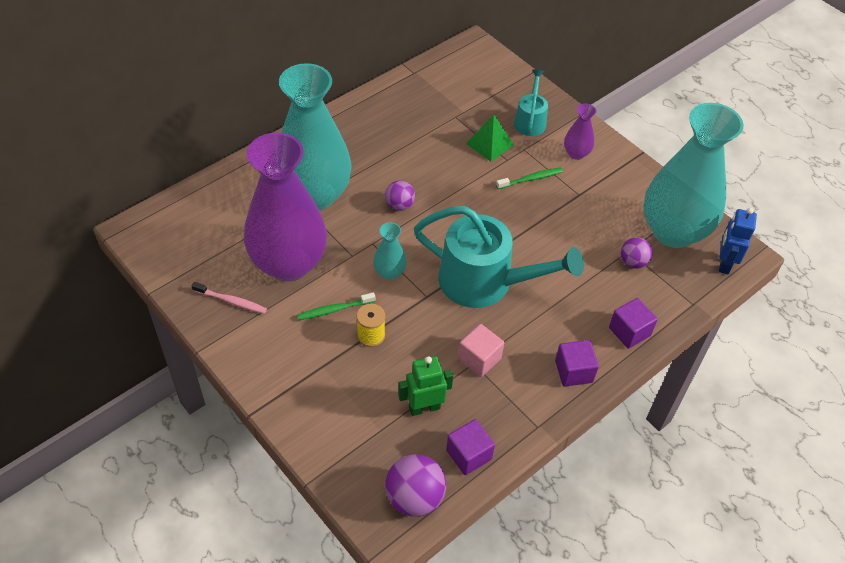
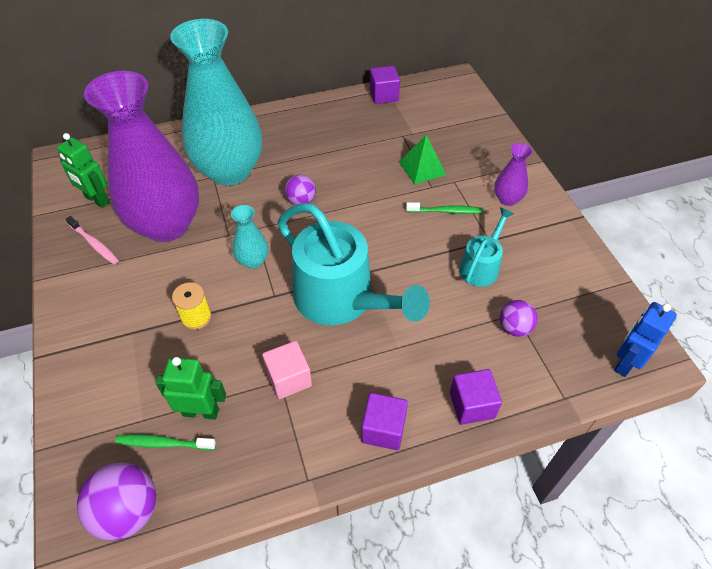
camera: 25 degrees right, 0 degrees up
(203, 260) = (96, 200): none -> green robot
(334, 309) = (179, 281): green toothbrush -> green toothbrush (164, 443)
(468, 455) = (214, 484): purple cube -> purple cube (384, 95)
(530, 120) = (475, 157): turquoise watering can -> turquoise watering can (481, 266)
(673, 231) = (578, 308): turquoise vase -> none

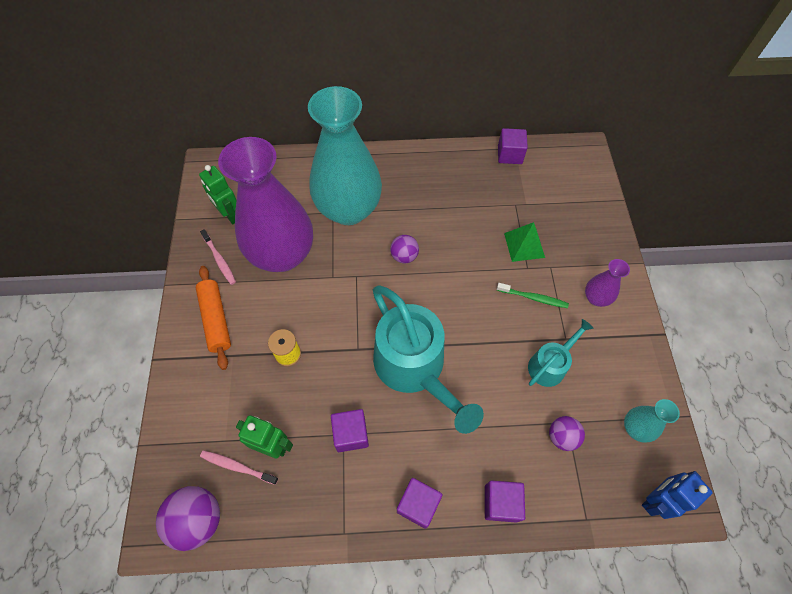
camera: 15 degrees right, 10 degrees up
(103, 302) = (216, 319): none -> orange rolling pin
(164, 443) = (237, 467): green toothbrush -> pink toothbrush
(253, 261) = (347, 309): turquoise vase -> turquoise vase (635, 428)
(289, 378) = (351, 434): pink cube -> purple cube

